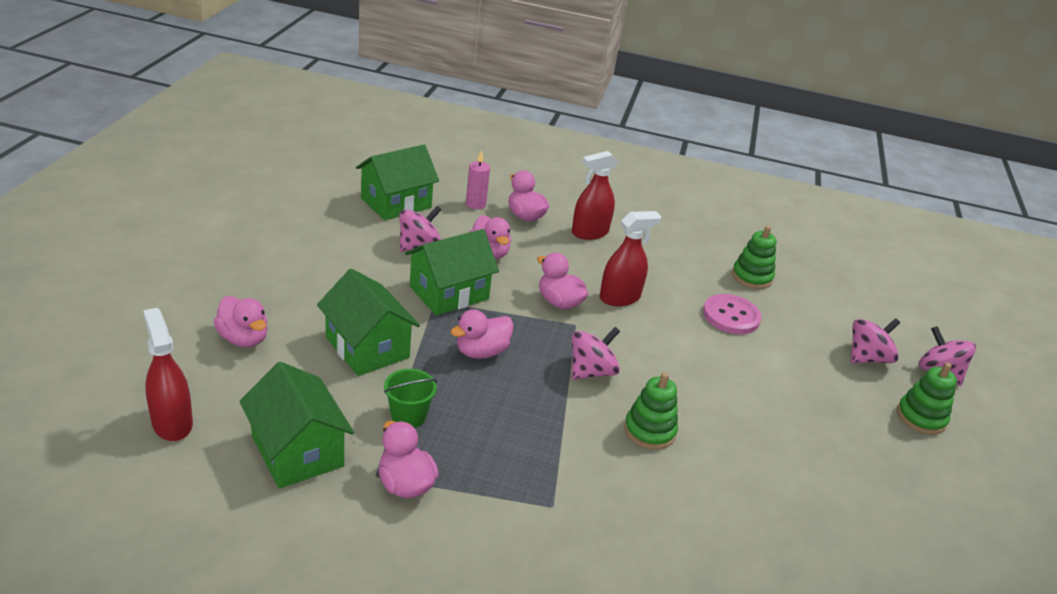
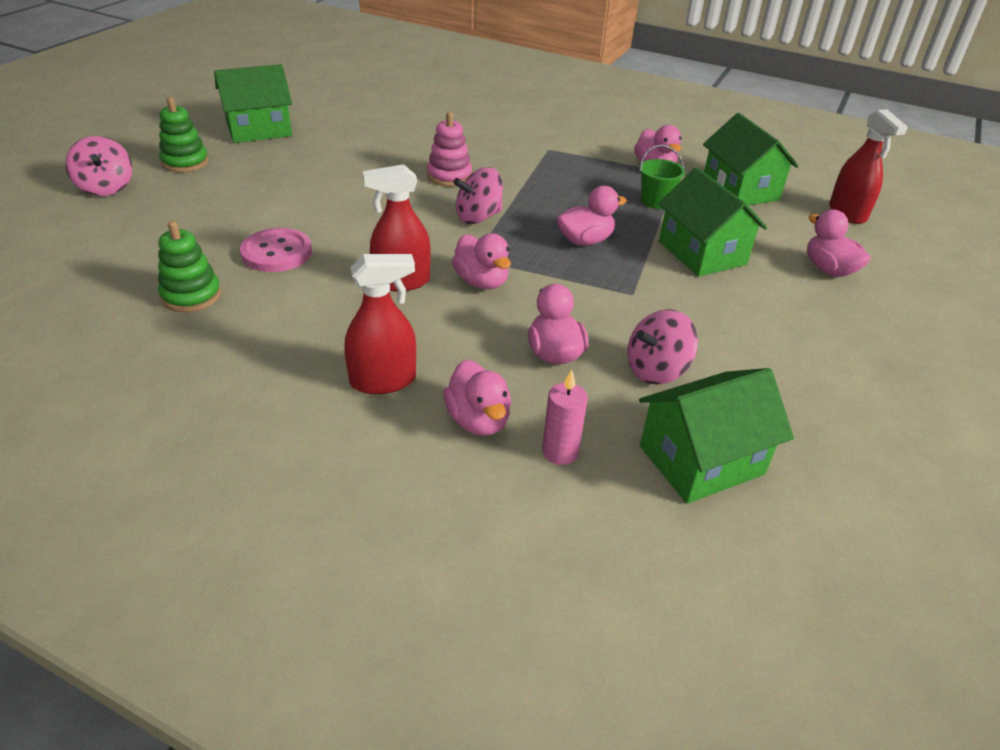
camera: 165 degrees left, 5 degrees up
(449, 293) = (615, 301): green house -> green house (259, 129)
(649, 431) = (449, 176): green stacking toy -> pink stacking toy
(867, 358) = (166, 204): pink spinning top -> none

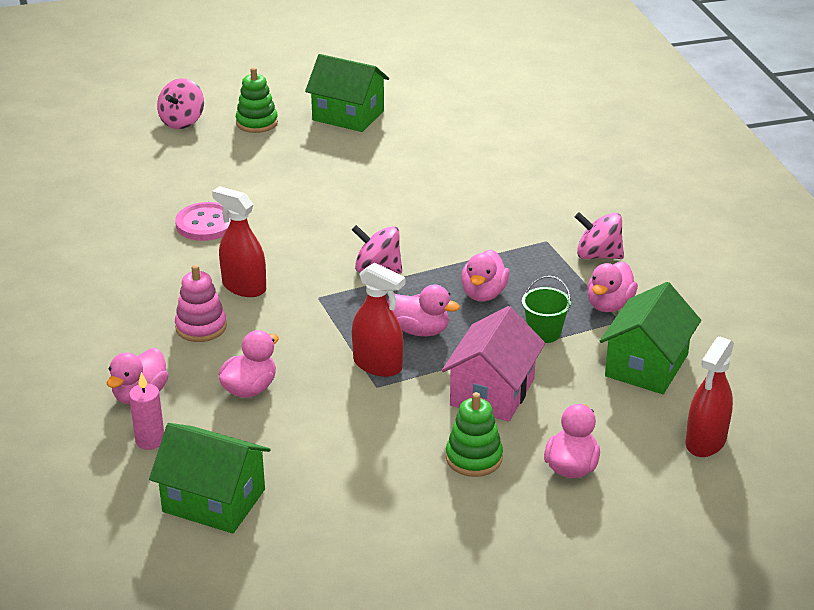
camera: 50 degrees right, 5 degrees down
(191, 296) = (118, 227): green stacking toy -> green stacking toy (474, 458)
(383, 381) = (131, 341): red spray bottle -> red spray bottle (378, 365)
(449, 176) = (418, 224): pink stacking toy -> pink stacking toy (201, 327)
(481, 282) = (292, 316): pink duck -> pink duck (483, 294)
(656, 370) = (291, 440): pink spinning top -> pink spinning top (598, 255)
(702, 253) = (492, 392): green house -> pink house

